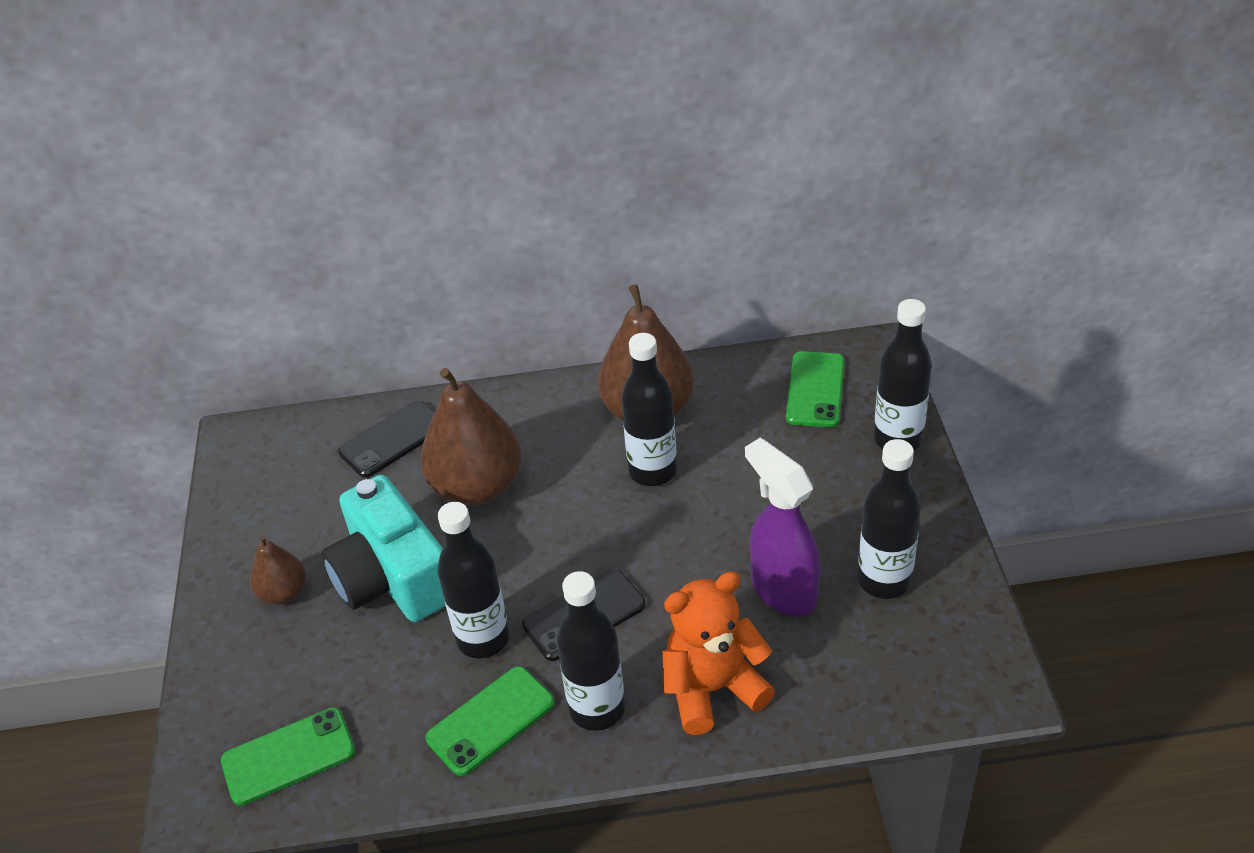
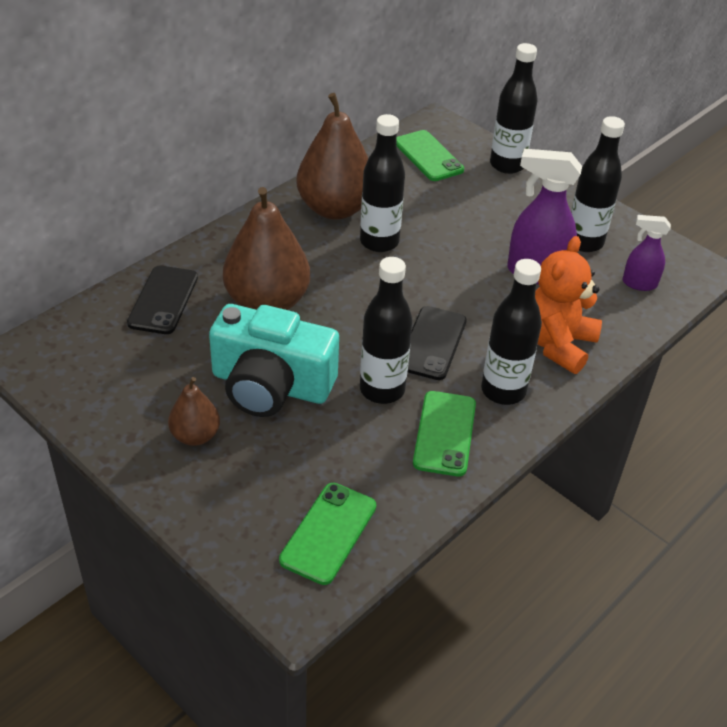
camera: 45 degrees left, 0 degrees up
(893, 667) = (639, 283): none -> purple spray bottle

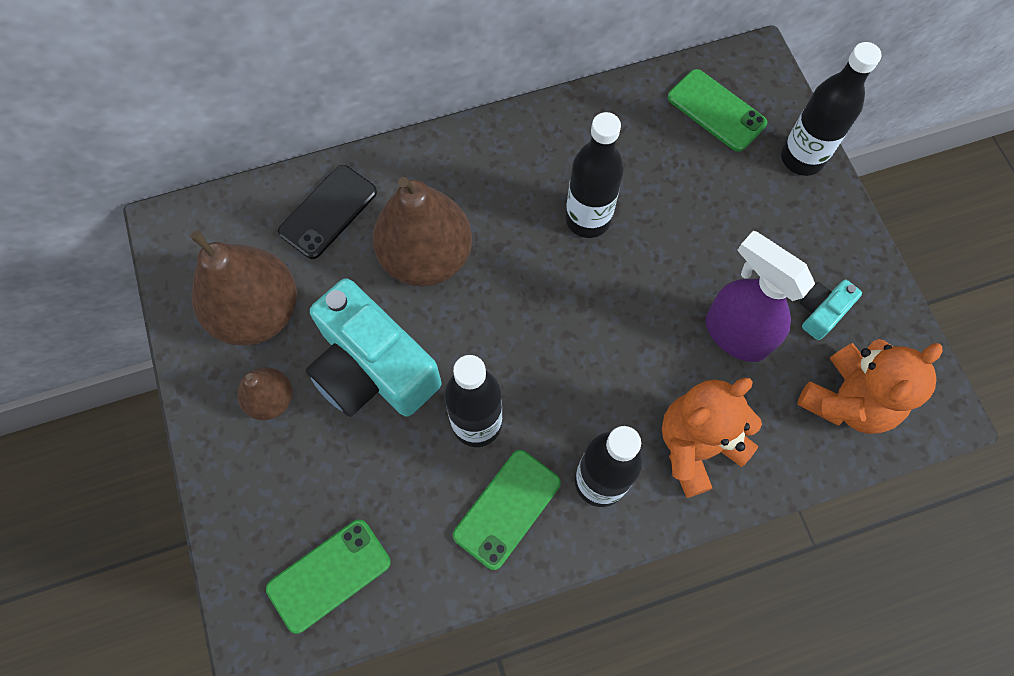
camera: 30 degrees right, 25 degrees up
(335, 208) = (567, 151): brown pear -> brown pear (257, 312)
(428, 156) = (716, 111): green phone -> green phone turned 45 degrees counterclockwise
(432, 343) = (563, 385): black phone -> none
(584, 242) = (821, 312): black bottle -> turquoise camera
(639, 283) = (847, 400): purple spray bottle -> orange teddy bear

